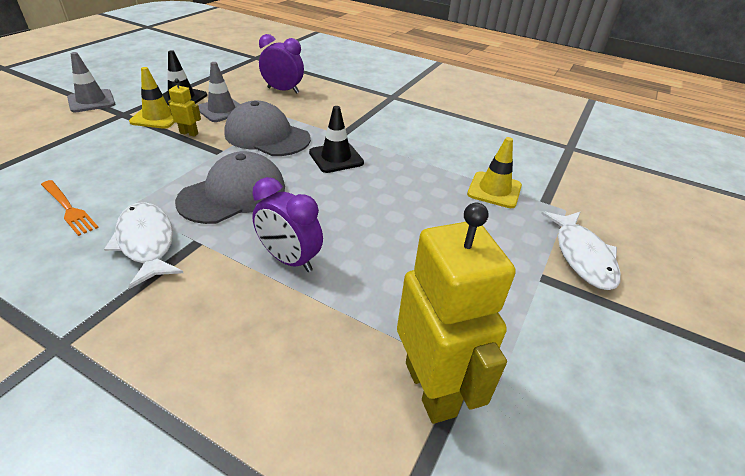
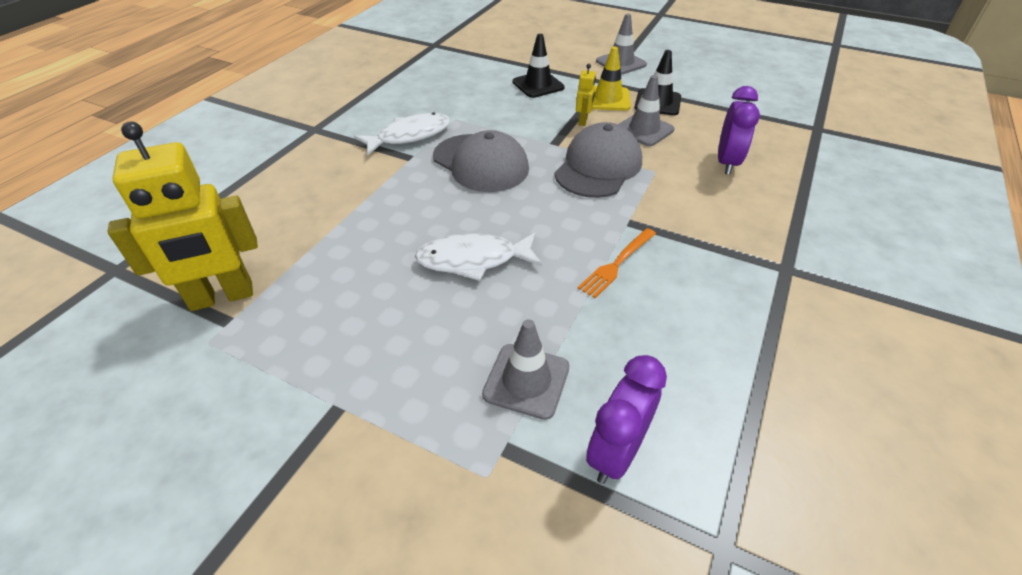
camera: 90 degrees right, 5 degrees up
(68, 209) = (450, 97): orange fork -> orange fork (616, 264)
(289, 260) = (384, 207): purple clock -> purple clock (616, 452)
(336, 158) = (568, 221): black traffic cone -> black traffic cone (538, 85)
(494, 190) = (526, 381): yellow traffic cone -> grey traffic cone
(582, 256) = (372, 469): white fish -> white fish (473, 260)

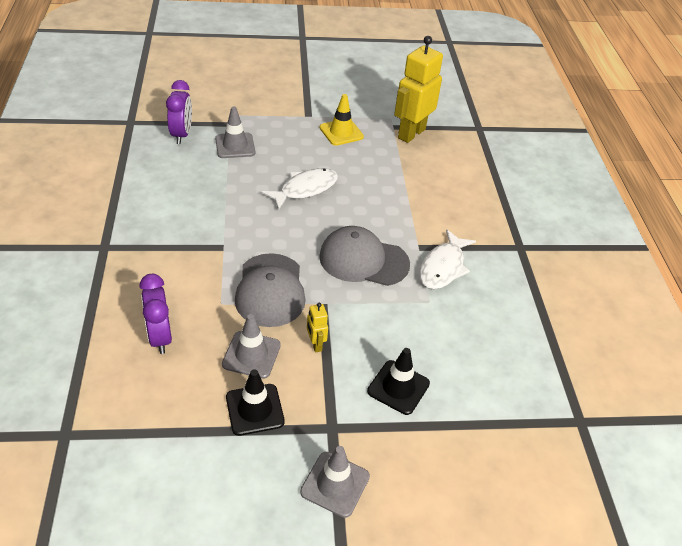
camera: 145 degrees right, 0 degrees up
(608, 99) = (311, 393): yellow traffic cone -> yellow traffic cone (341, 132)
(616, 264) = (218, 214): orange fork -> none

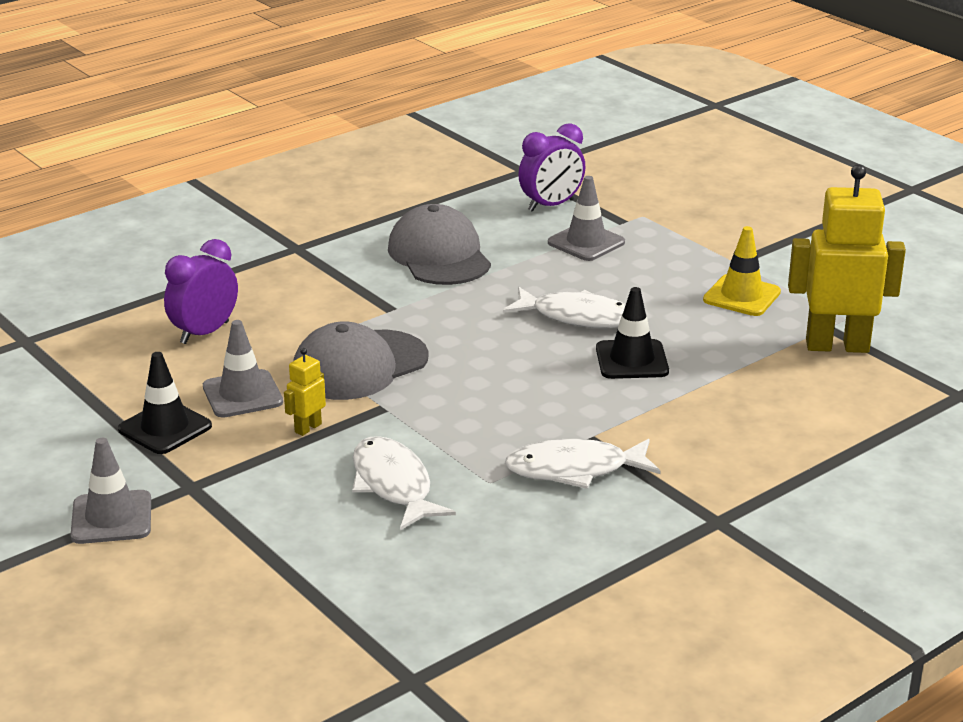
camera: 60 degrees right, 15 degrees down
(363, 260) = (501, 406): grey cap -> grey cap (439, 255)
(398, 387) = (305, 510): black traffic cone -> black traffic cone (632, 360)
(403, 339) = (393, 485): none -> white fish

